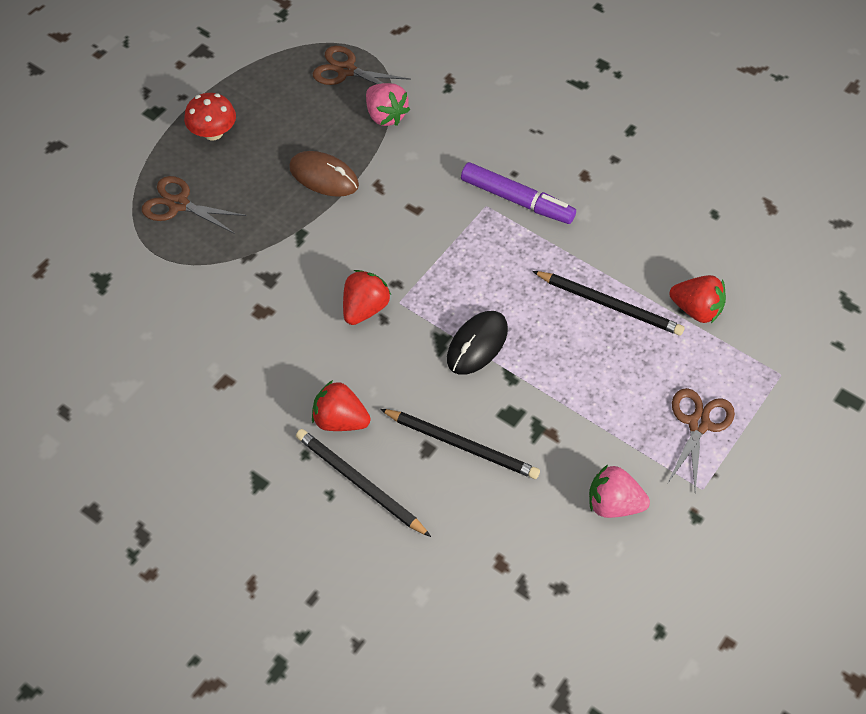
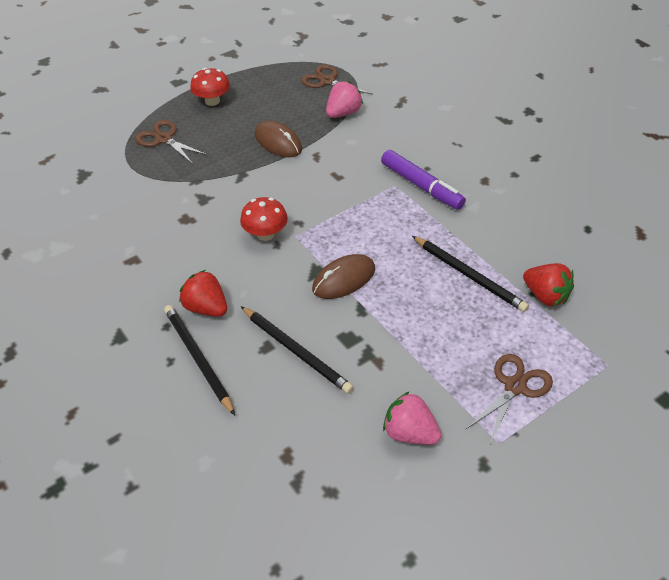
camera: 20 degrees right, 10 degrees down
(365, 308) = (265, 234): red strawberry -> red mushroom
(385, 115) = (343, 113): pink strawberry -> pink strawberry turned 120 degrees counterclockwise
(477, 344) = (344, 279): black mouse -> brown mouse

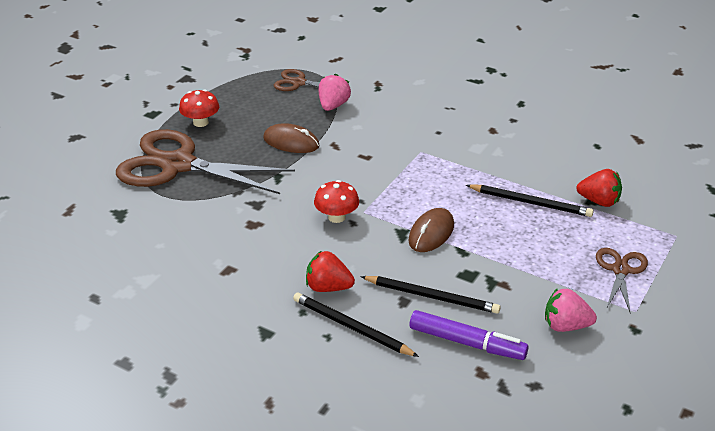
camera: 25 degrees left, 10 degrees down
(164, 139) = (178, 165): brown scissors -> brown scissors, size x2.10
(421, 186) = (443, 146): purple marker -> purple marker (466, 342)

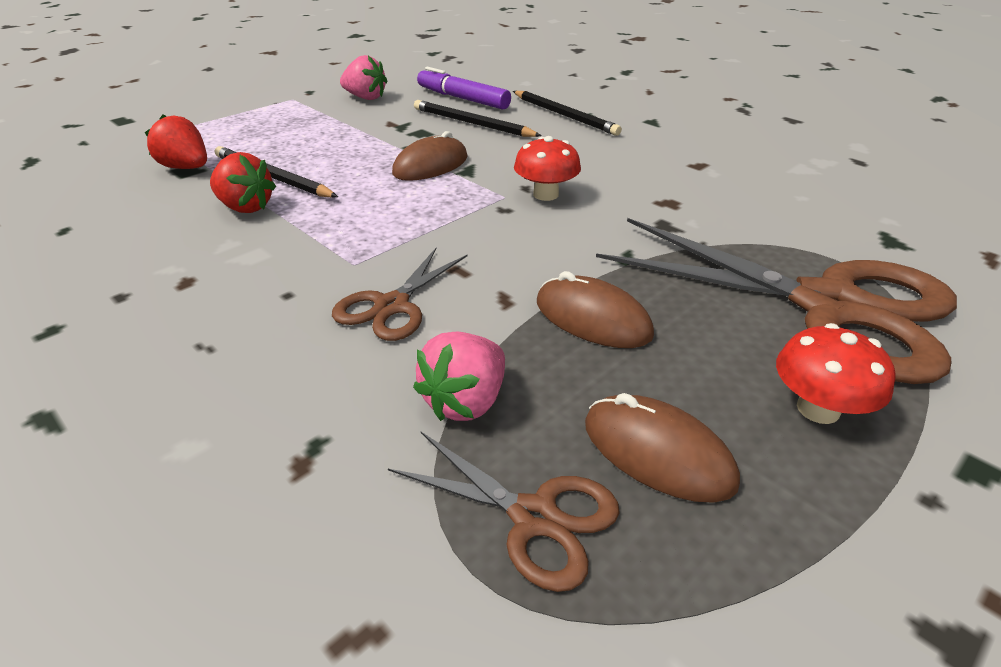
camera: 165 degrees left, 0 degrees up
(261, 102) = (657, 452): none -> brown mouse
(328, 287) = (579, 140): red strawberry -> red strawberry (245, 207)
(620, 270) = (262, 119): brown scissors -> brown scissors (392, 306)

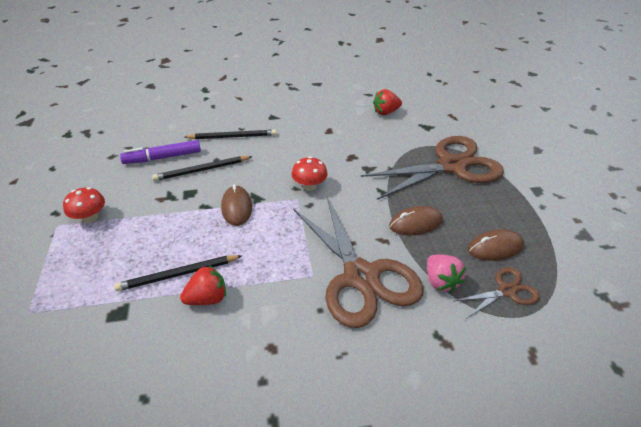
camera: 55 degrees left, 5 degrees up
(186, 168) = (115, 312): red strawberry -> red strawberry (386, 112)
(365, 98) = (105, 193): pink strawberry -> none
(392, 306) = (360, 276): brown scissors -> brown scissors, size x2.10
(818, 409) = (497, 202): red mushroom -> red mushroom (90, 217)

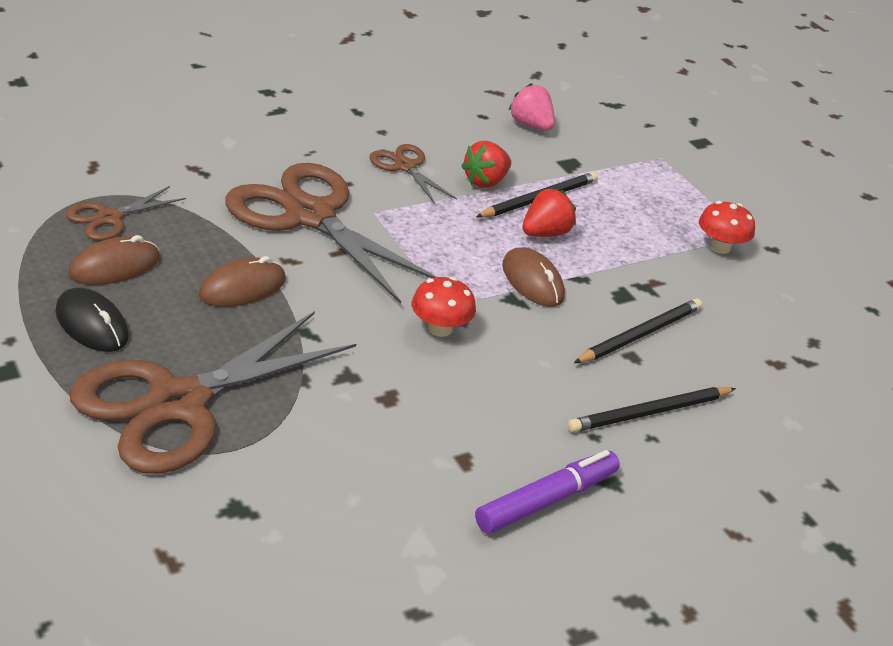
camera: 155 degrees right, 5 degrees down
(163, 157) = (727, 350): purple marker -> purple marker (545, 501)
(264, 324) = (405, 166): none -> brown scissors
(386, 112) = (350, 543): red strawberry -> red strawberry (545, 233)
(441, 282) = (200, 220): pink strawberry -> pink strawberry (530, 125)
(501, 210) = (92, 324): none -> black mouse

